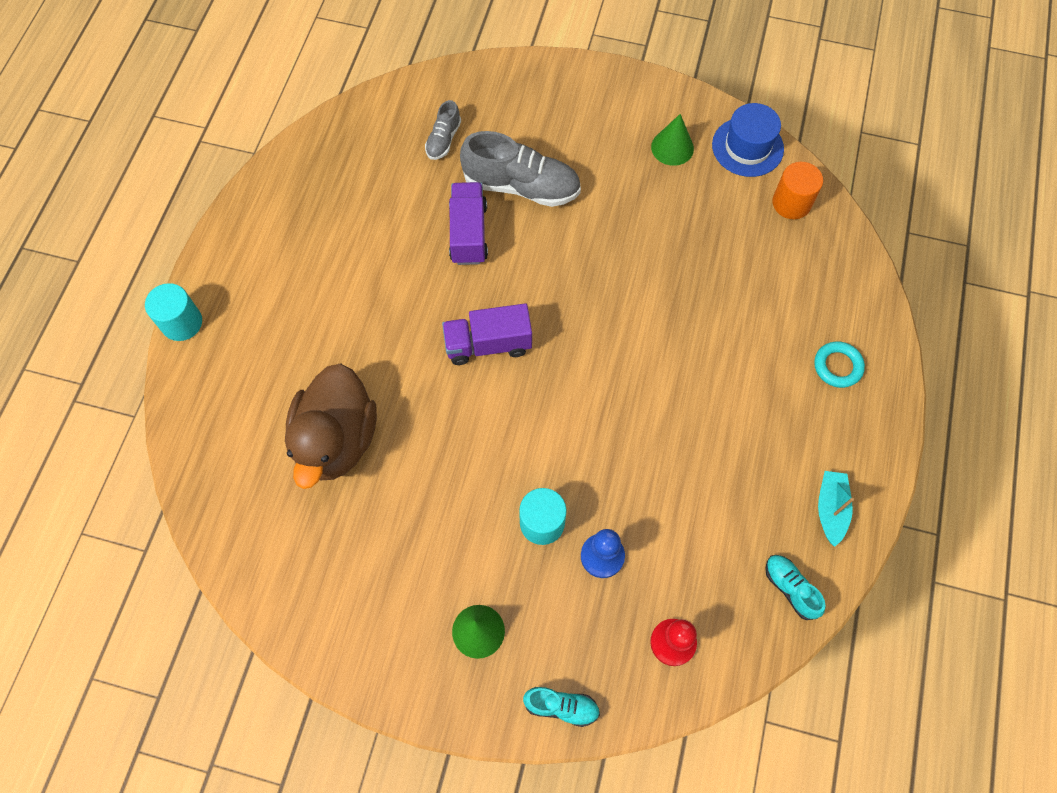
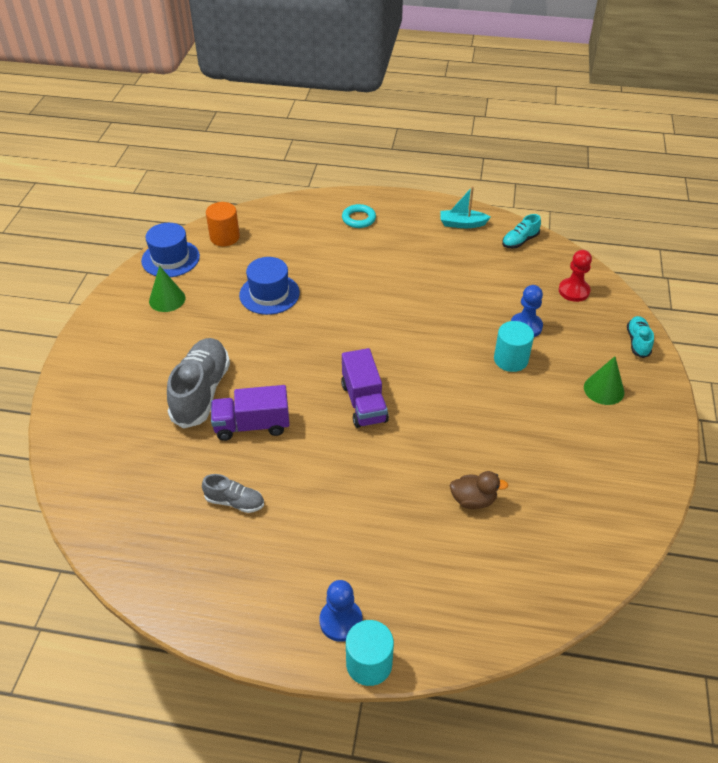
camera: 95 degrees left, 20 degrees down
(227, 303) = (341, 621): none -> blue pawn
(336, 440) = (473, 500): brown duck -> brown duck, size x0.46
(443, 140) = (142, 454): grey shoe -> grey shoe (235, 502)
(678, 252) = (269, 294): none -> blue hat

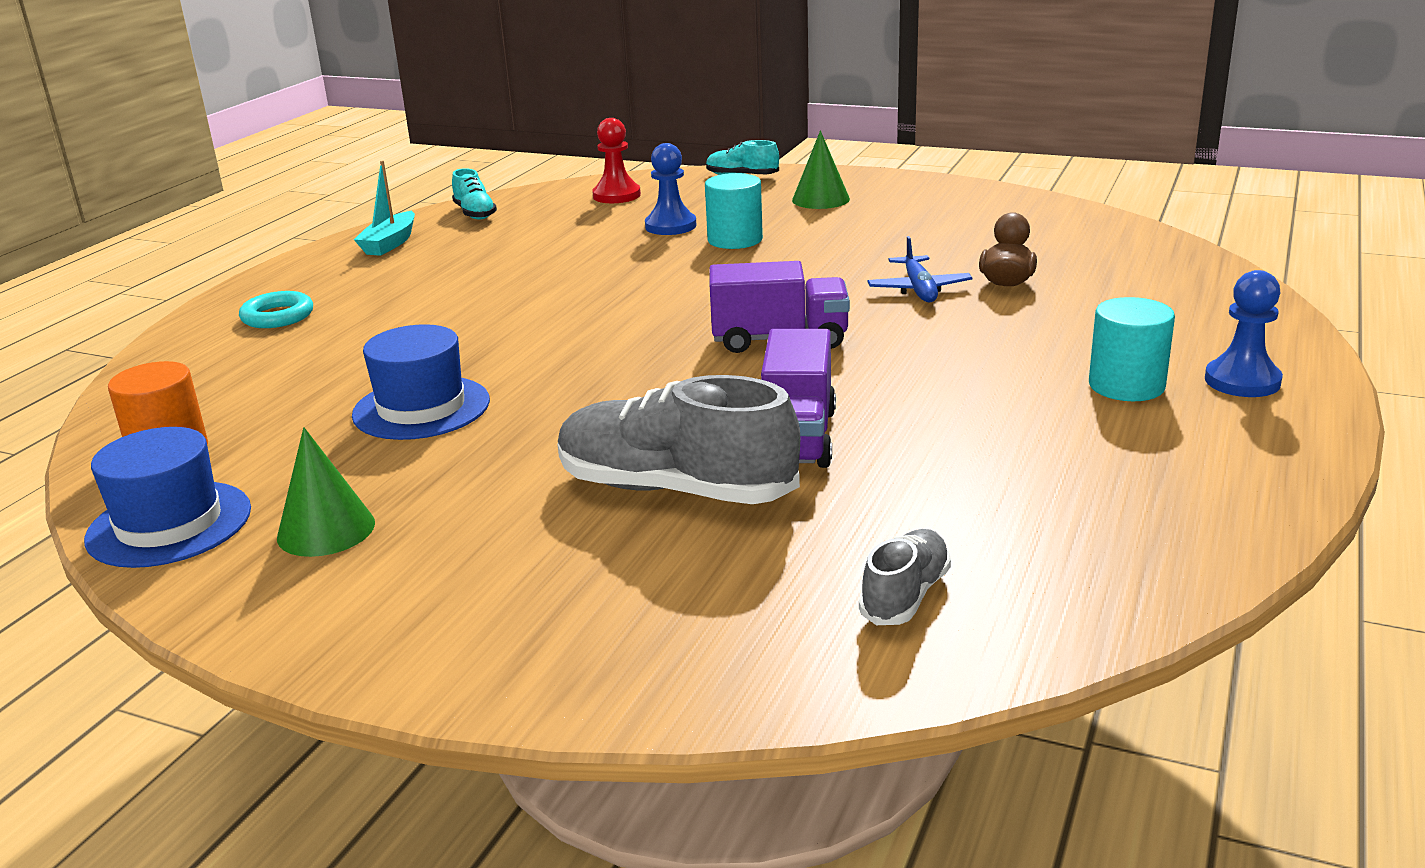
camera: 75 degrees left, 20 degrees down
(235, 502) = (991, 460): grey shoe -> grey shoe (905, 595)
(369, 664) = (1313, 366): turquoise cylinder -> turquoise cylinder (1126, 386)
(451, 456) = (919, 289): none -> blue plane

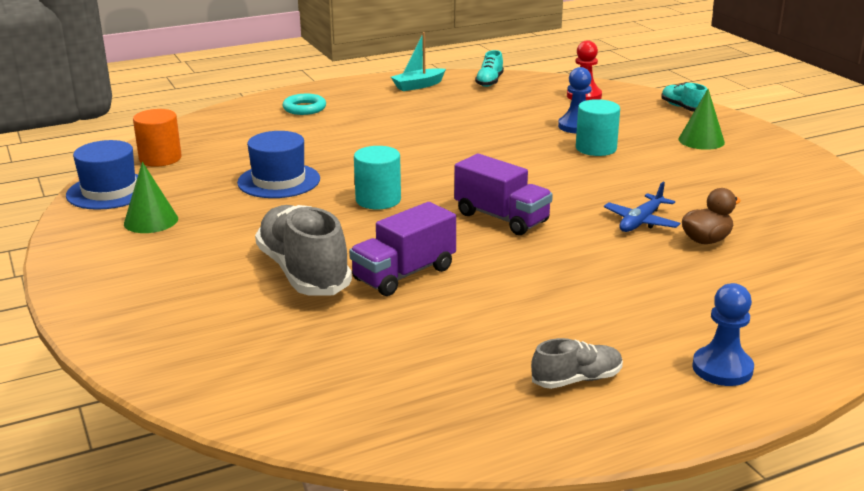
camera: 40 degrees right, 0 degrees up
(905, 595) = (297, 374): grey shoe -> grey shoe (576, 379)
(1126, 386) = (640, 335): turquoise cylinder -> turquoise cylinder (378, 200)

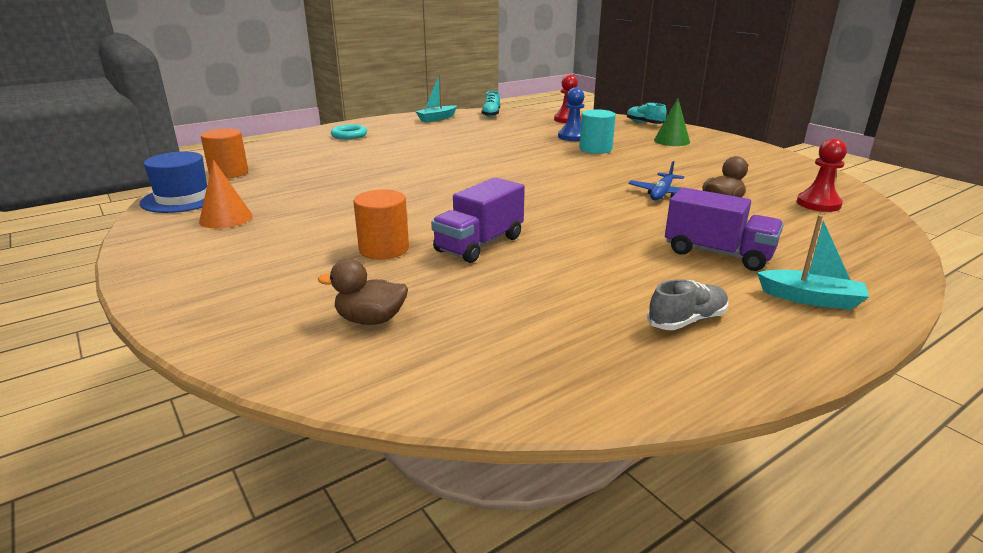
camera: 10 degrees left, 0 degrees up
(151, 221) = (226, 218): green cone -> orange cone
(270, 350) = (370, 320): none -> brown duck
(279, 181) = (341, 183): blue hat -> none
(303, 272) = (384, 249): grey shoe -> orange cylinder
(378, 200) = (433, 191): turquoise cylinder -> none
(501, 218) = (545, 197): purple truck -> purple truck (717, 254)
(722, 368) = (810, 299): blue pawn -> turquoise boat
(823, 250) = (818, 204): none -> red pawn

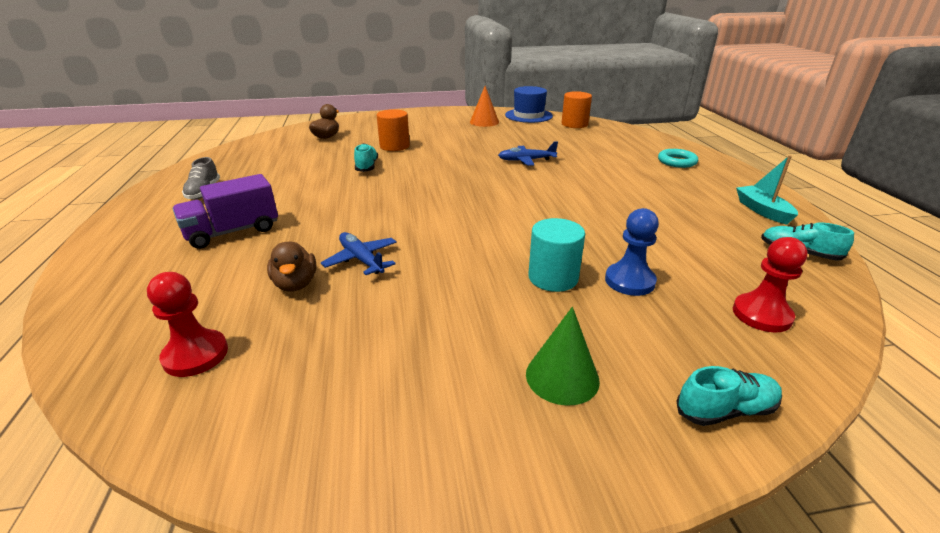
camera: 115 degrees right, 5 degrees up
(387, 177) = (526, 160): none -> blue plane
(479, 244) = (367, 166): purple truck -> turquoise shoe
(810, 299) = (141, 235): turquoise boat -> none

